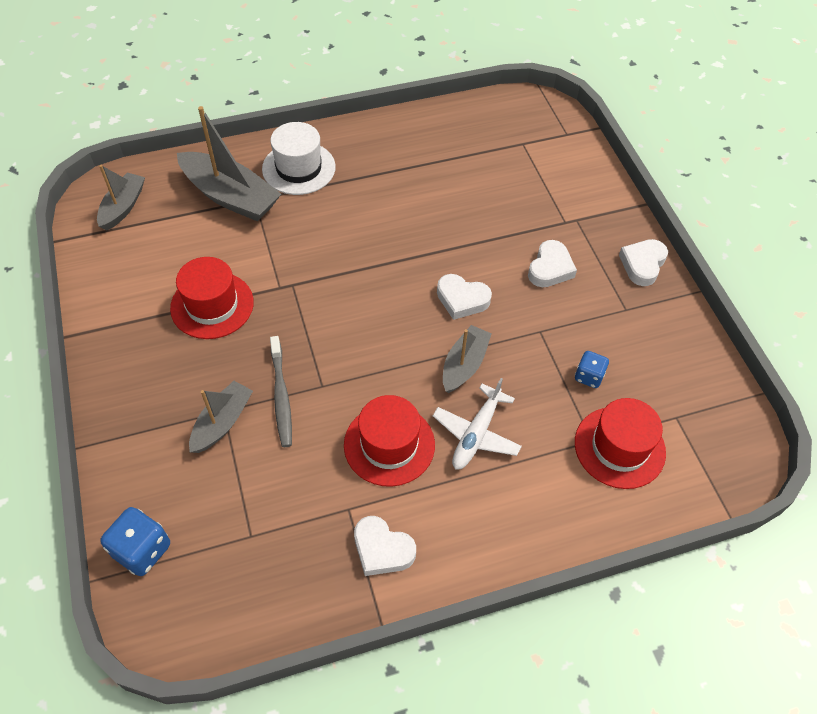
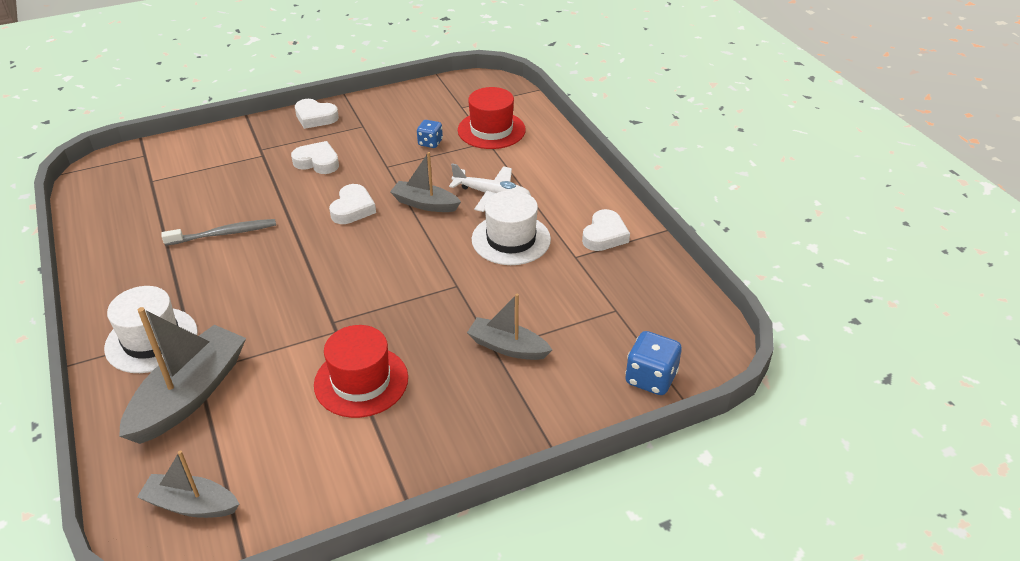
camera: 95 degrees left, 15 degrees down
(281, 396) = (471, 311): grey toothbrush -> grey toothbrush (223, 234)
(389, 444) = (511, 239): red hat -> white hat

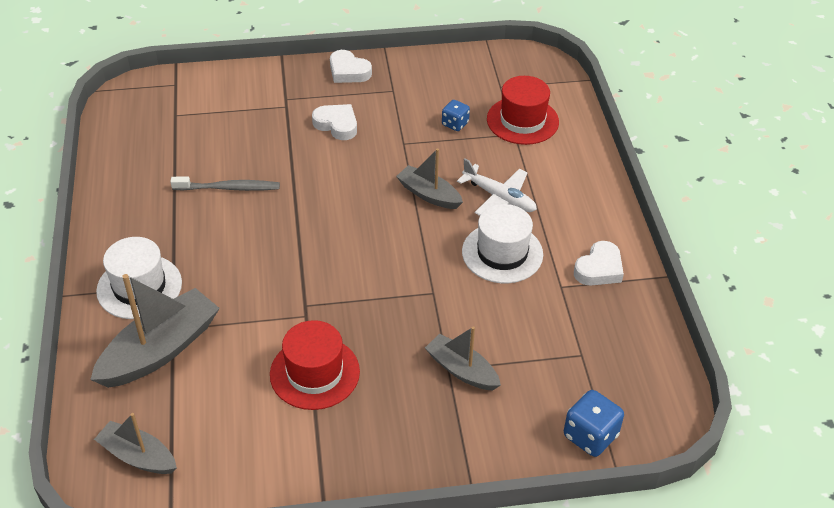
camera: 15 degrees right, 5 degrees up
(353, 209) = (357, 185): white heart -> none

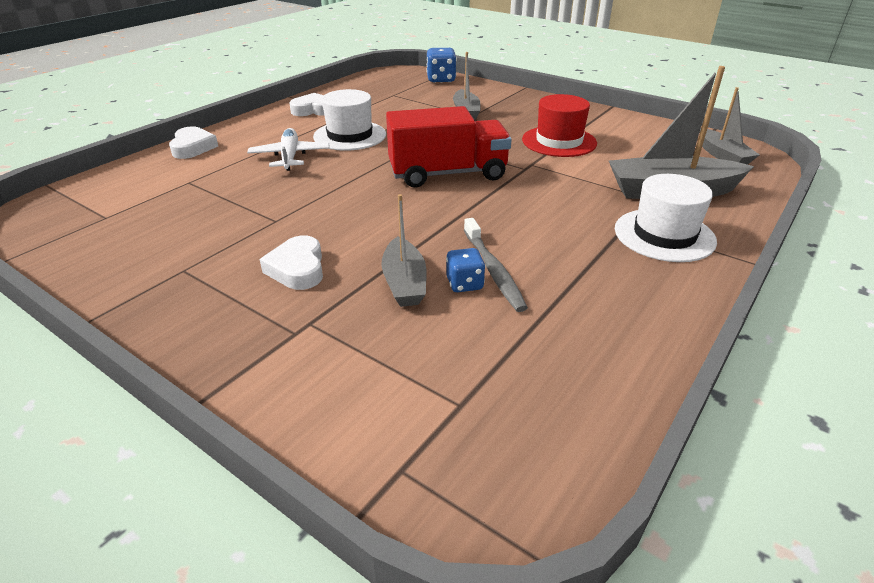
camera: 135 degrees left, 10 degrees down
(228, 188) = (493, 270): grey toothbrush -> grey toothbrush turned 150 degrees counterclockwise
(348, 71) = (172, 321): white heart -> white heart (193, 147)
(357, 256) = (447, 174): none -> red truck
(429, 194) = (330, 180): grey boat -> grey boat (404, 282)
(455, 124) = (207, 211): blue dice -> blue dice (464, 284)
(522, 120) = (161, 186): red hat -> none

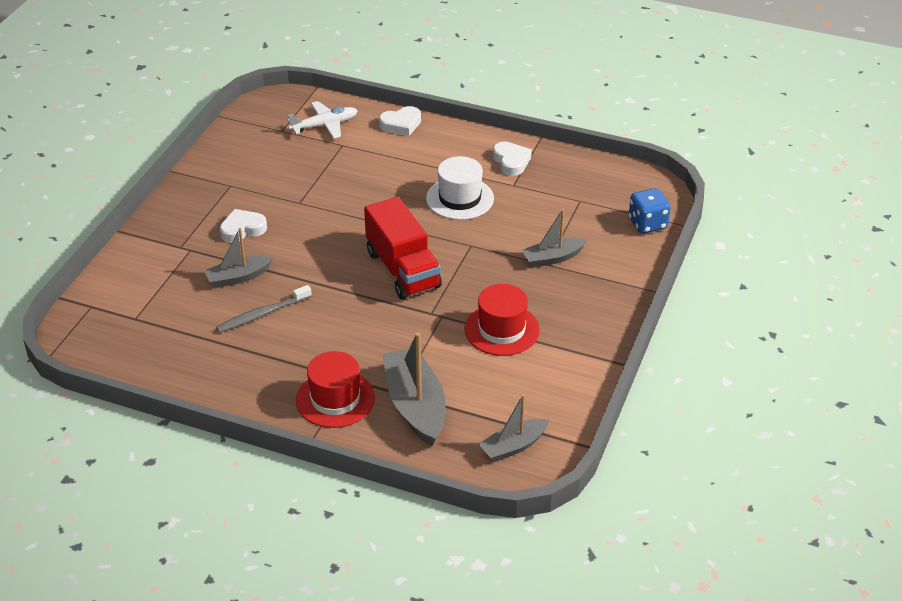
camera: 75 degrees right, 5 degrees up
(290, 157) = (403, 178): white plane -> white plane (324, 125)
(464, 284) = (243, 303): blue dice -> none
(664, 235) = (335, 399): white hat -> red hat

